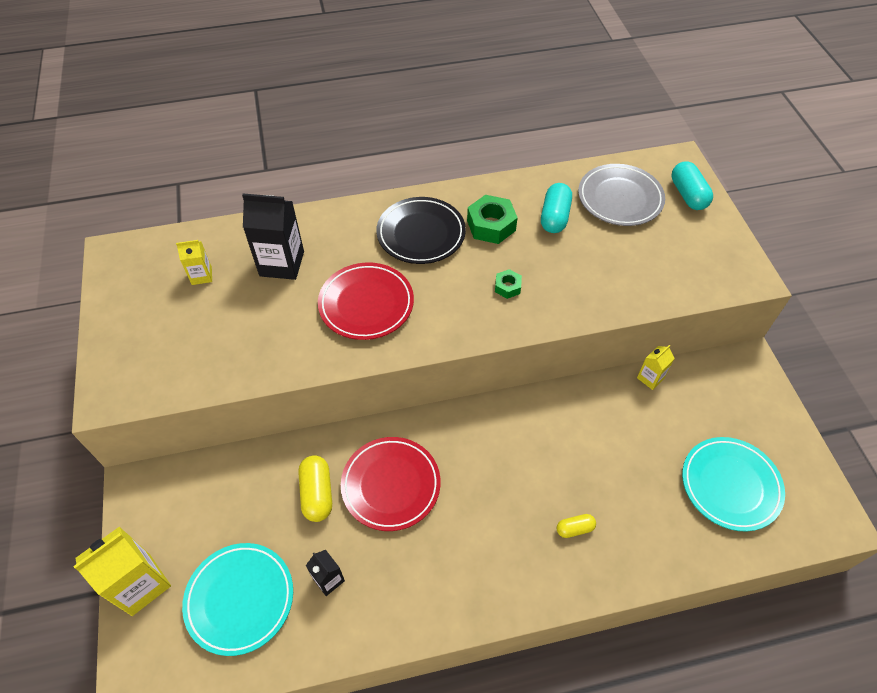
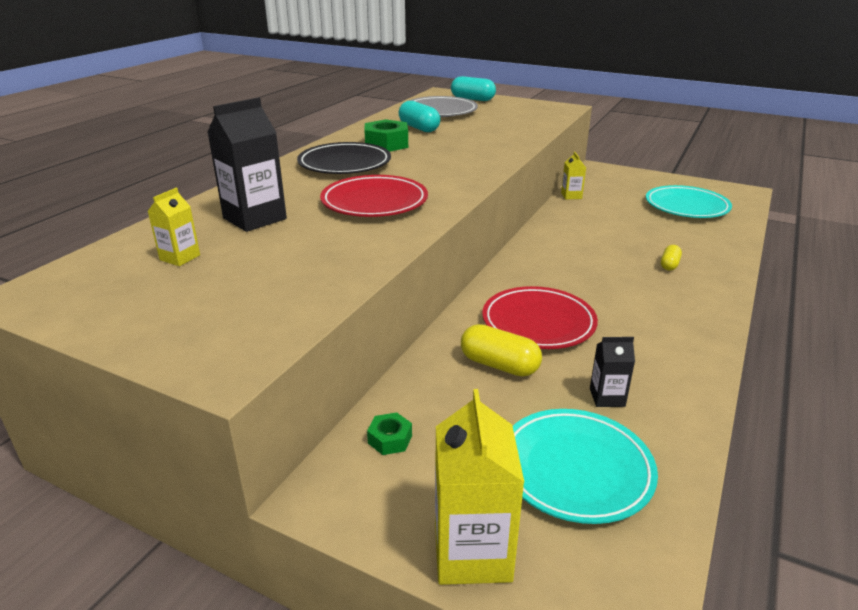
camera: 50 degrees left, 25 degrees down
(507, 287) = (454, 157): green nut -> green nut (390, 439)

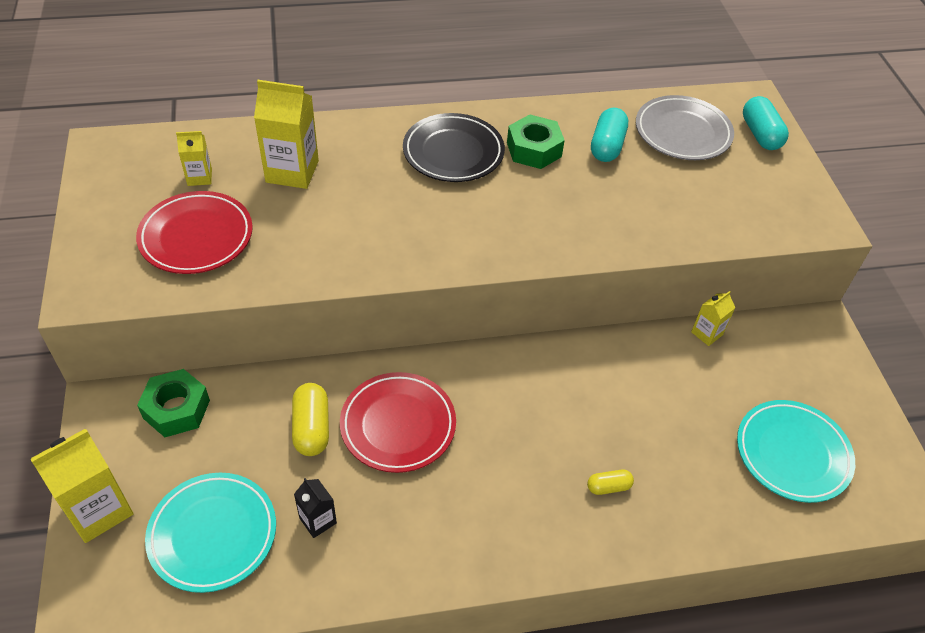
camera: 50 degrees right, 20 degrees up
(254, 218) = (292, 171): black carton -> yellow carton
(374, 202) = (385, 220): red plate -> red plate (196, 237)
(390, 439) = (176, 409): green nut -> green nut, size x1.84

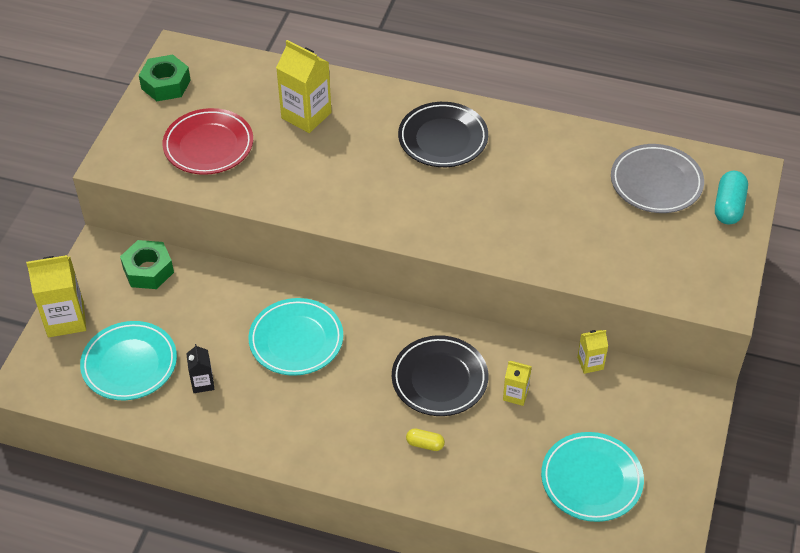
camera: 30 degrees right, 0 degrees up
(199, 177) = (235, 98): yellow carton -> yellow carton (515, 394)
(311, 428) = (233, 318): yellow capsule -> none
(398, 425) = (296, 340): red plate -> turquoise plate
(534, 149) = (512, 157): green nut -> green nut (166, 84)
(576, 408) = (439, 379): none -> black plate
(607, 146) = (578, 173): turquoise capsule -> none

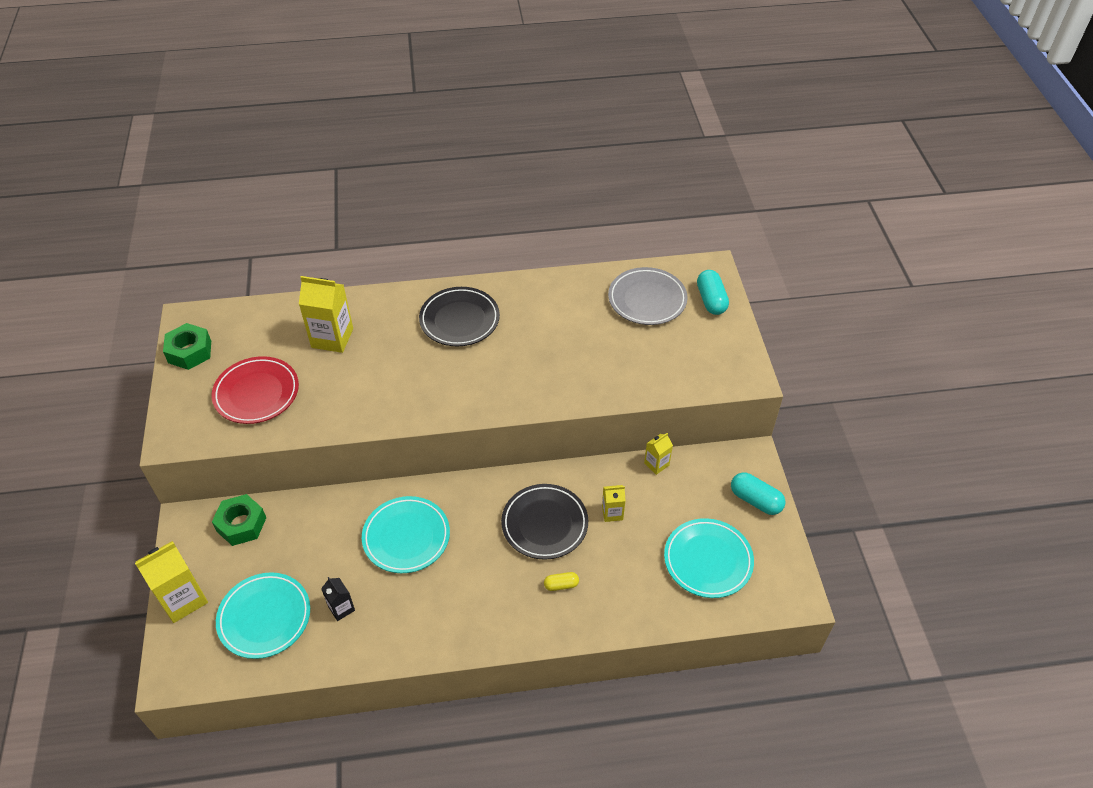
camera: 25 degrees left, 0 degrees up
(679, 440) = (755, 500): none -> turquoise capsule

